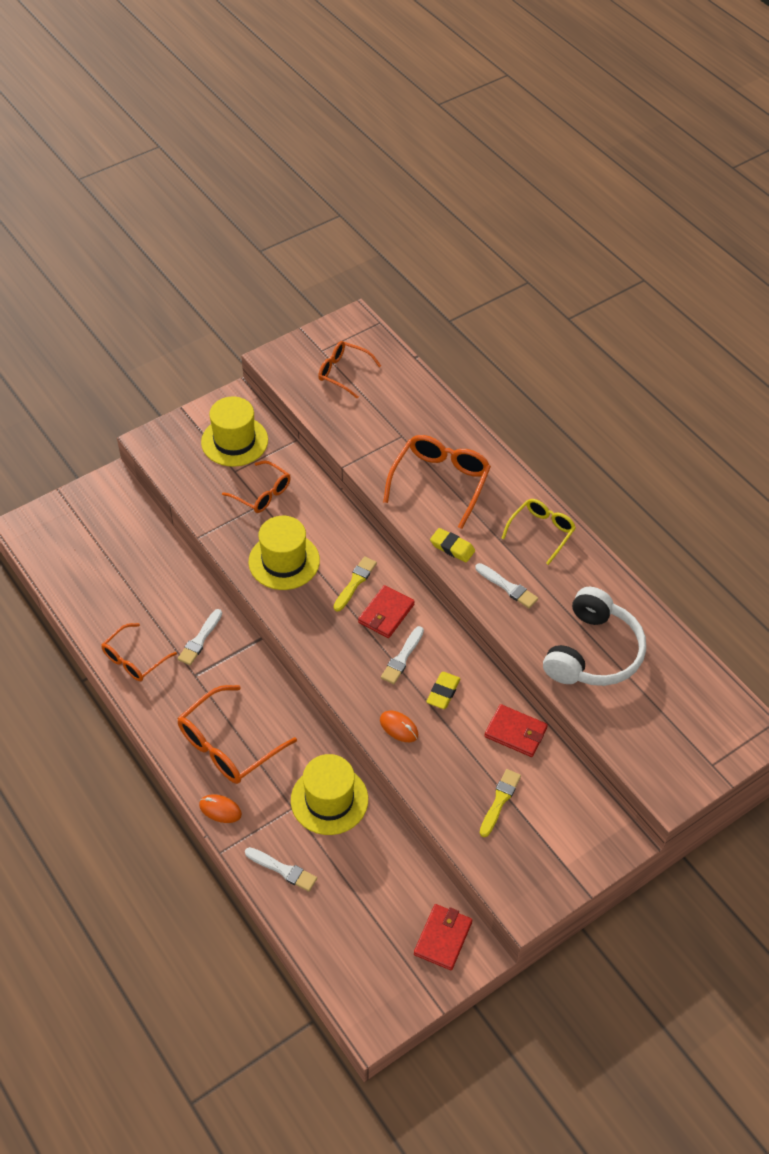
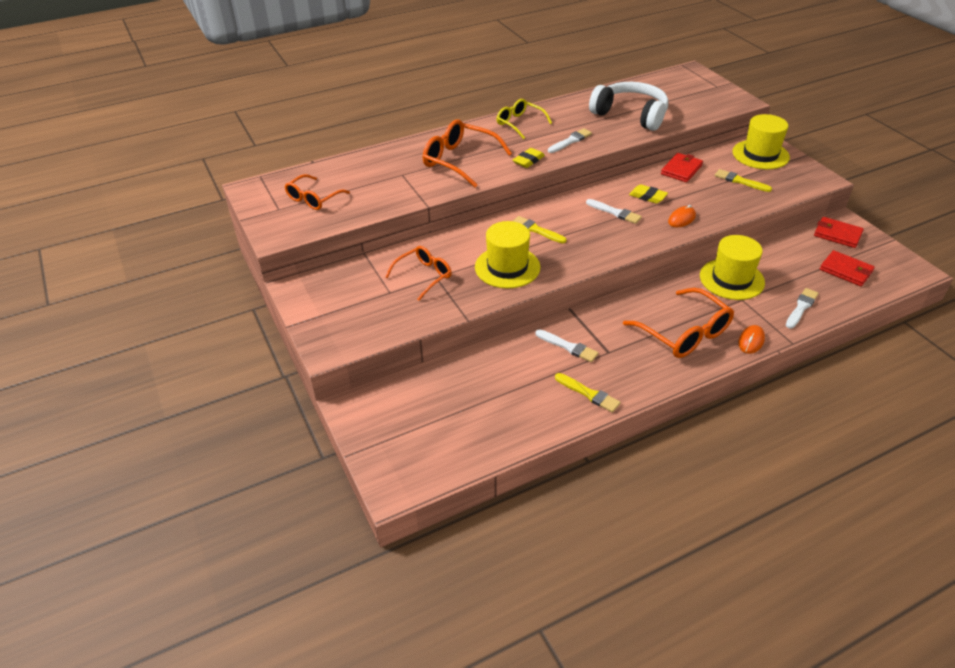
camera: 80 degrees left, 10 degrees down
(134, 659) = (589, 394): orange glasses -> yellow brush
(234, 441) = (351, 290): yellow hat -> yellow hat (760, 154)
(386, 613) = (571, 217): red wallet -> red wallet (846, 270)

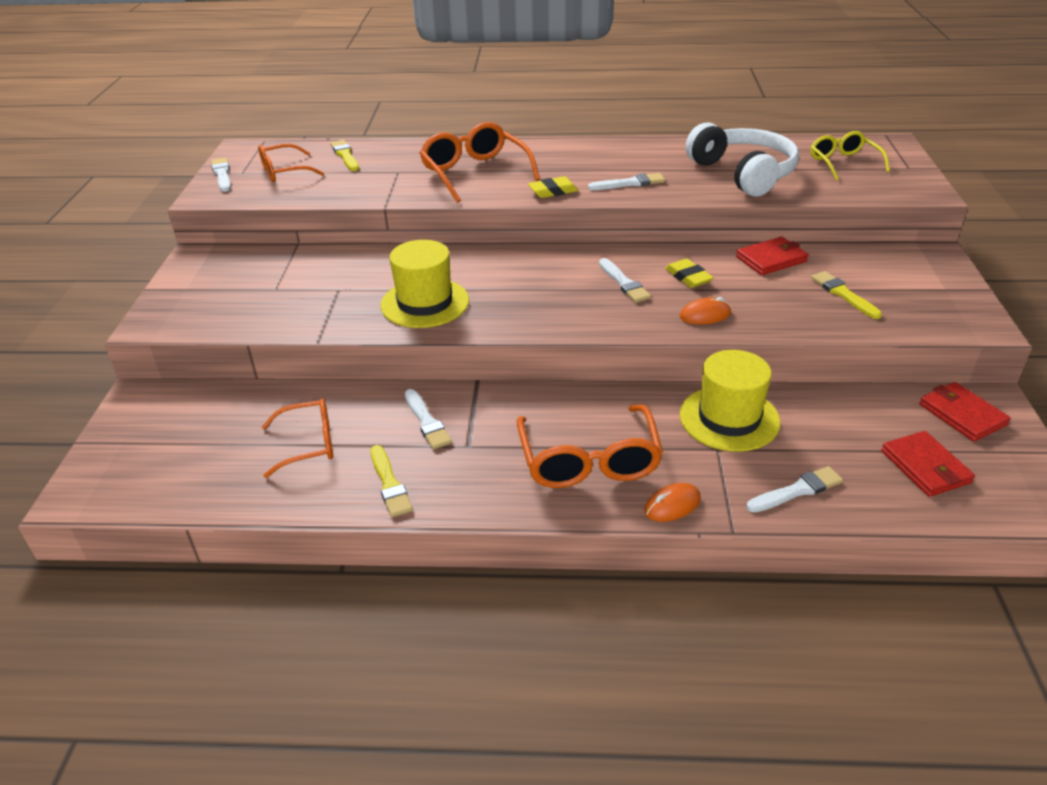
camera: 30 degrees right, 5 degrees down
(264, 215) = (222, 174): none -> white brush
(423, 276) = (326, 284): orange glasses -> orange glasses (308, 444)
(520, 123) = (591, 152): yellow glasses -> yellow glasses (843, 163)
(536, 230) = (505, 275): yellow brush -> yellow brush (345, 155)
(760, 154) = (912, 271): yellow hat -> none

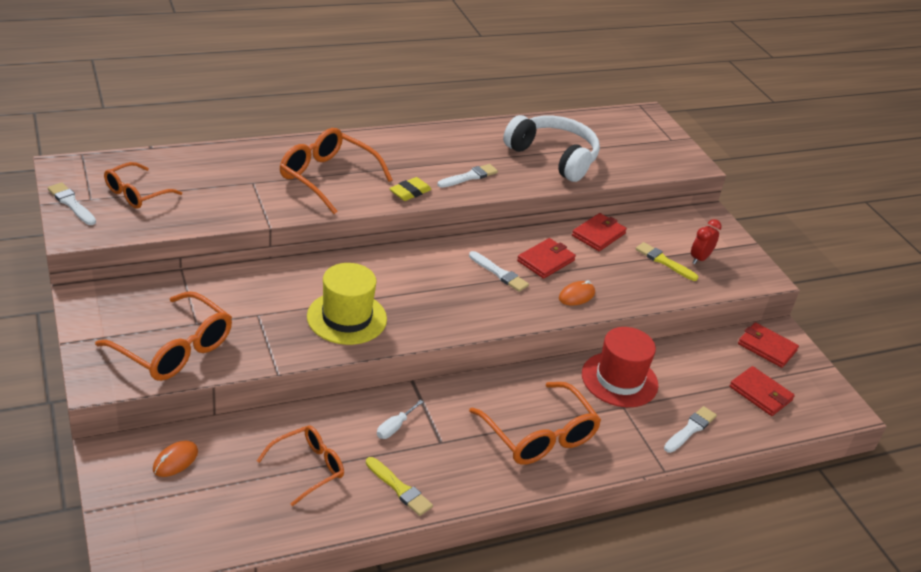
camera: 30 degrees left, 0 degrees up
(237, 307) = (174, 349): none -> orange glasses
(345, 155) = (185, 167): yellow brush -> none
(427, 422) = (395, 427): white brush -> white screwdriver
(672, 505) = (615, 459): orange mouse -> orange mouse (175, 461)
(688, 277) = (546, 261): yellow eraser -> red wallet
(729, 418) = (619, 379): yellow hat -> red hat
(843, 163) = (623, 139): yellow glasses -> none
(896, 297) = (699, 259): none -> red clock

